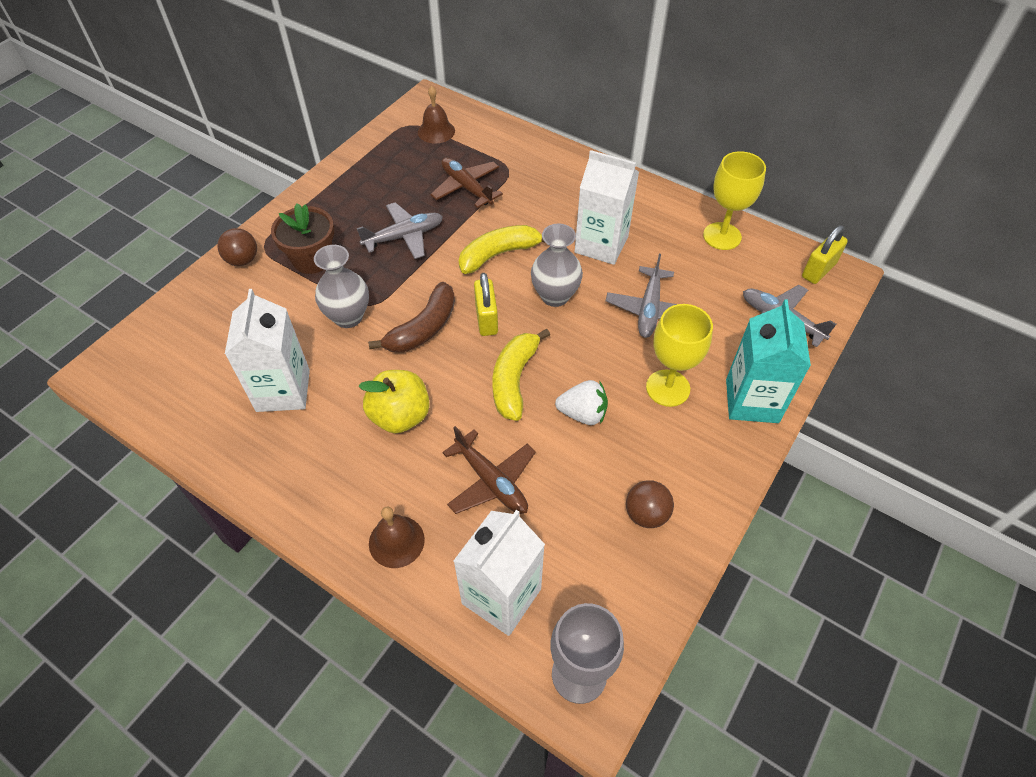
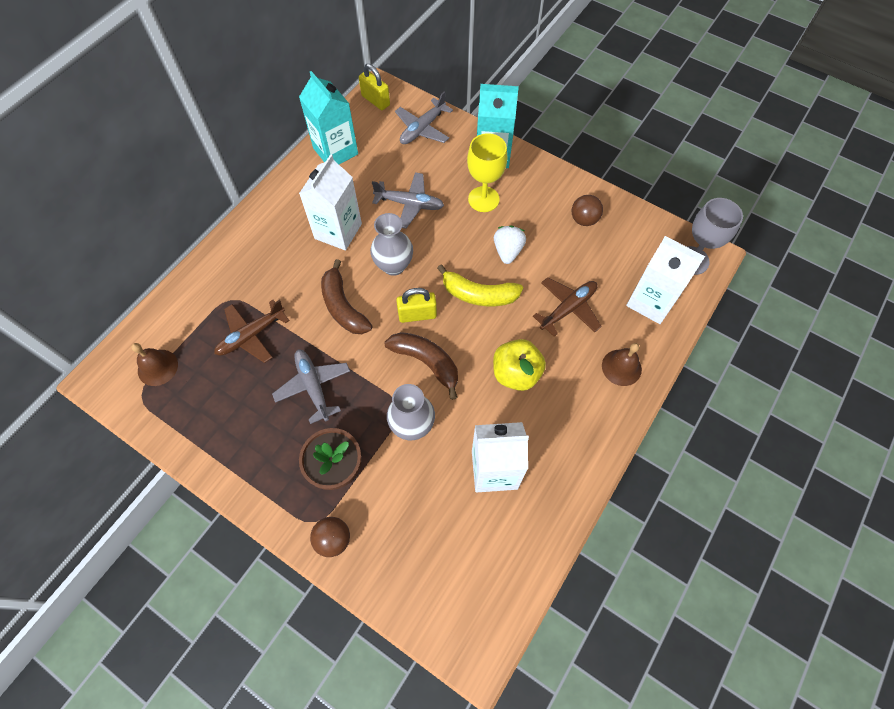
camera: 90 degrees left, 10 degrees up
(498, 254) = (343, 307): yellow banana -> brown banana
(722, 236) = (335, 151): yellow goblet -> turquoise carton

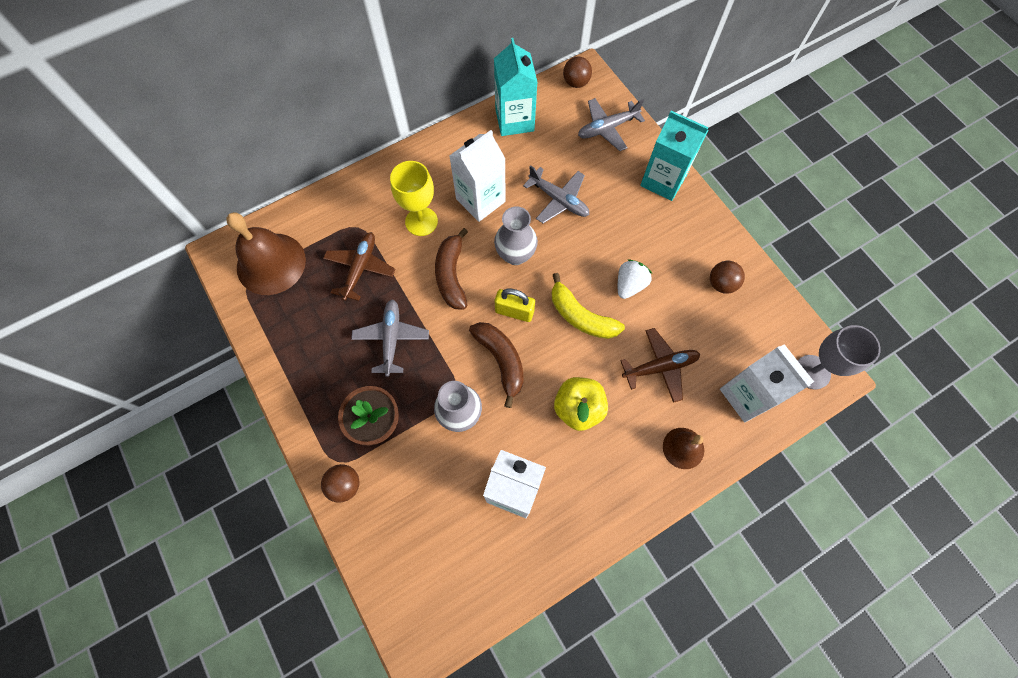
camera: 25 degrees right, 5 degrees up
(157, 367) = (271, 263): brown bell -> brown bell, size x1.84
(251, 335) = (360, 268): brown plane -> brown plane turned 120 degrees clockwise
(375, 100) = (576, 83): yellow padlock -> brown ball
(483, 199) = (631, 223): yellow goblet -> yellow goblet (421, 221)

